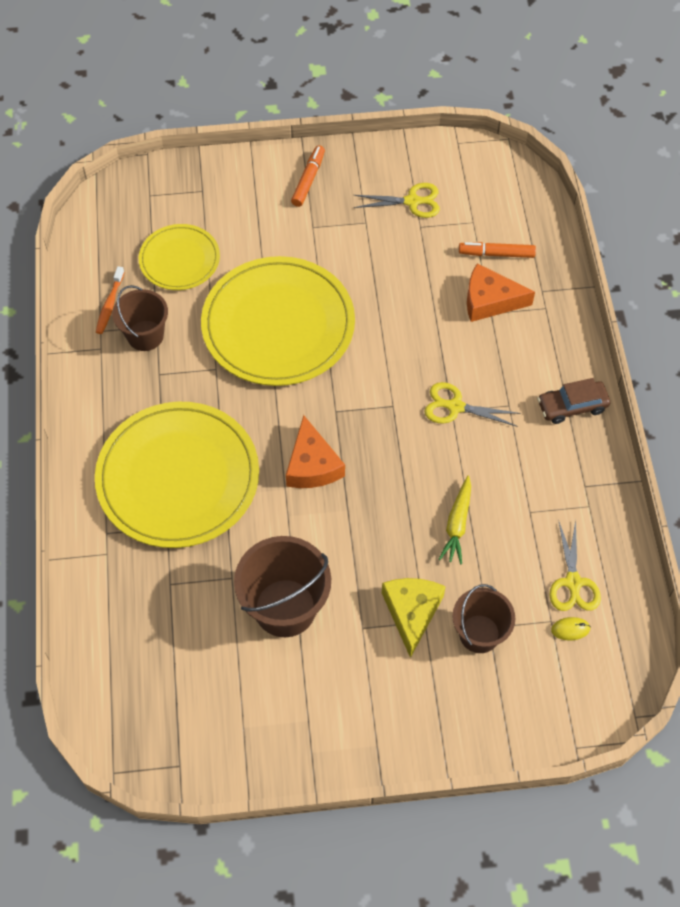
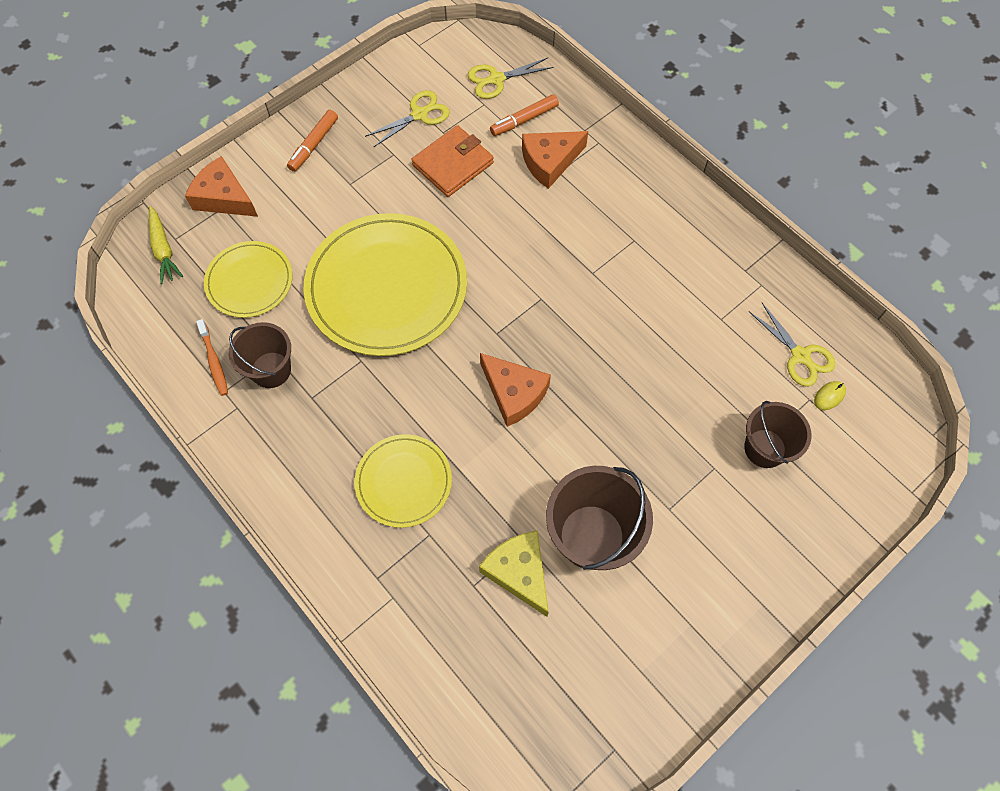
camera: 35 degrees left, 5 degrees up
(178, 477) = (403, 482): yellow plate -> yellow plate, size x0.54
(208, 183) = (224, 197): none -> orange cheese
(308, 180) = (314, 145): orange marker -> orange marker turned 135 degrees counterclockwise
(407, 257) = (453, 164): none -> orange wallet
(411, 612) = (698, 467): yellow cheese -> yellow cheese (519, 572)
(455, 407) = (593, 268): yellow scissors -> yellow scissors (496, 79)
(457, 524) = (674, 367): yellow carrot -> yellow carrot (164, 250)
(572, 406) = (683, 211): brown car -> none

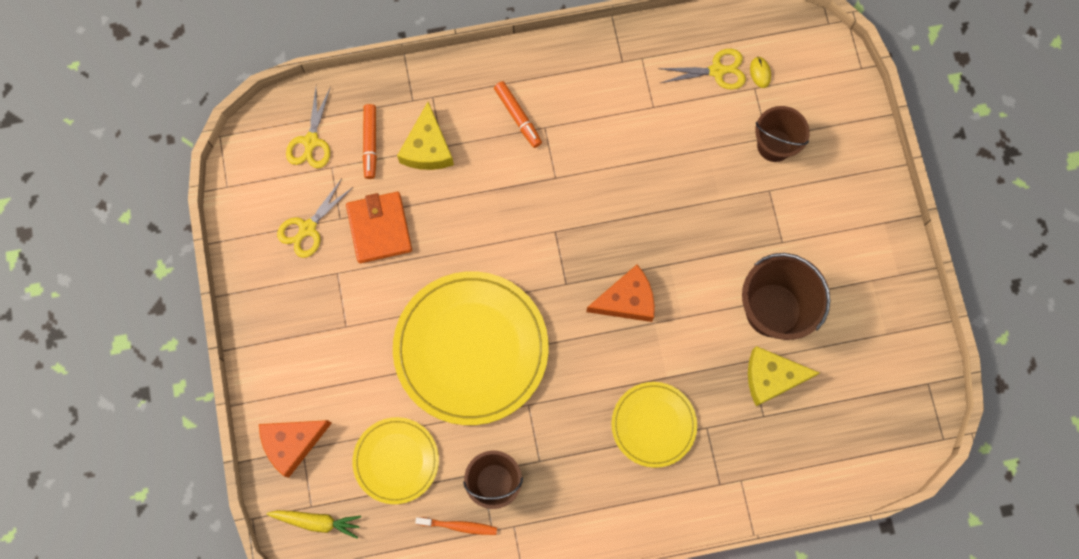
camera: 60 degrees left, 10 degrees up
(314, 145) = (283, 337): orange marker -> orange marker (518, 117)
(419, 114) = (307, 228): yellow scissors -> yellow scissors turned 135 degrees counterclockwise
(550, 162) = (427, 148): orange cheese -> yellow cheese

